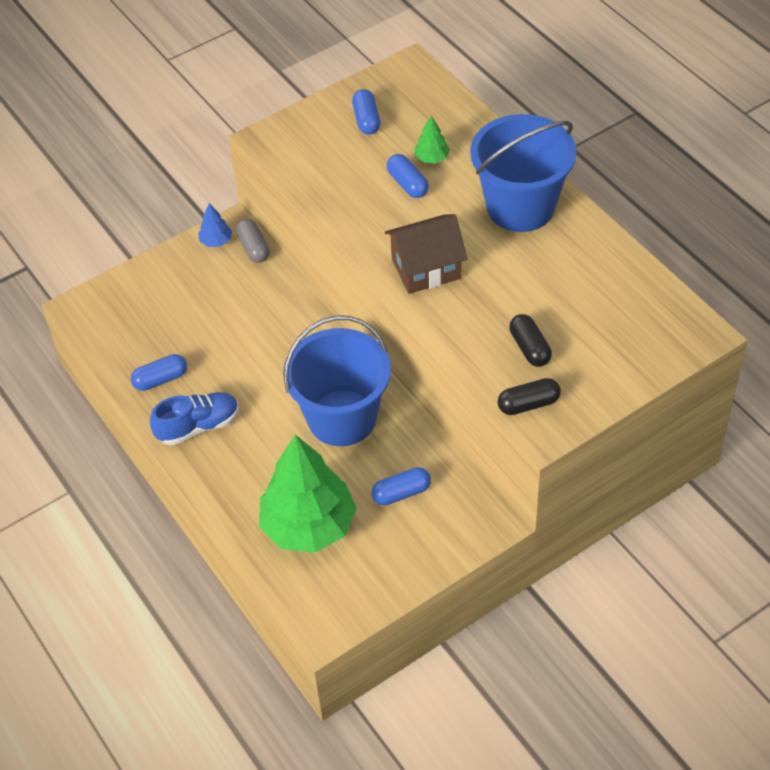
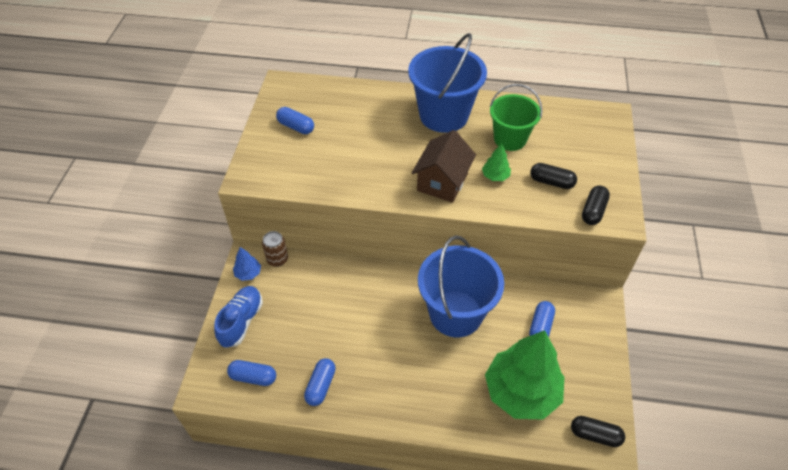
camera: 50 degrees left, 0 degrees up
(198, 426) = (382, 393): blue shoe -> blue shoe (241, 321)
(253, 248) = (277, 259): grey capsule -> brown can
(322, 612) = (595, 435): none -> black capsule
(407, 184) = (368, 145): blue capsule -> blue capsule (253, 377)
(431, 158) = (362, 122): green tree -> green tree (495, 176)
(552, 278) = (510, 139): none -> green bucket

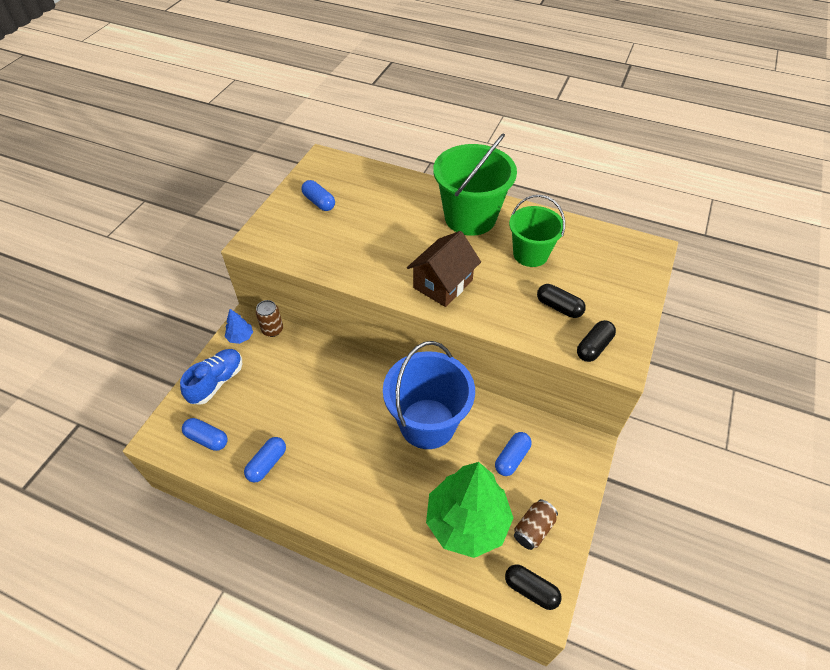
camera: 15 degrees right, 0 degrees up
(444, 115) = (470, 217): blue bucket -> green bucket
(495, 176) = (500, 289): green tree -> none
(579, 383) = (533, 529): none -> brown can

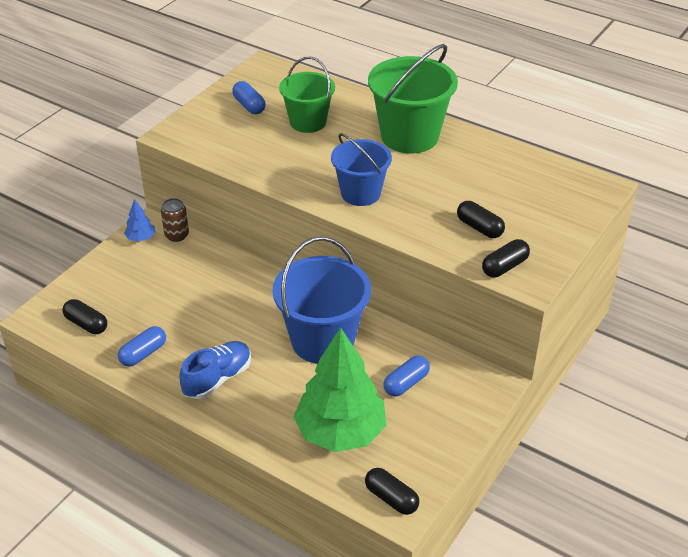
camera: 10 degrees right, 10 degrees down
(207, 439) = (86, 324): blue capsule -> black capsule
(216, 382) = (107, 275): blue shoe -> blue shoe (217, 379)
(443, 284) = (360, 193): brown house -> blue bucket
(530, 254) = (465, 177): green bucket -> green bucket (308, 122)
(533, 529) = (410, 448): brown can -> none

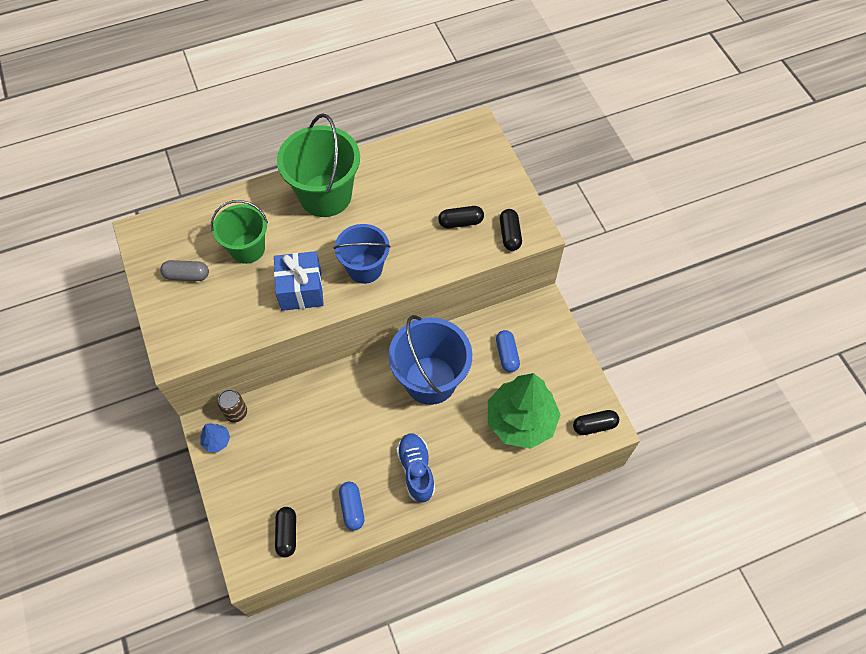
camera: 55 degrees left, 20 degrees up
(86, 324) = (287, 534): black capsule -> black capsule turned 75 degrees counterclockwise
(249, 105) = (187, 275): blue capsule -> grey capsule
(299, 169) = (301, 290): none -> blue gift

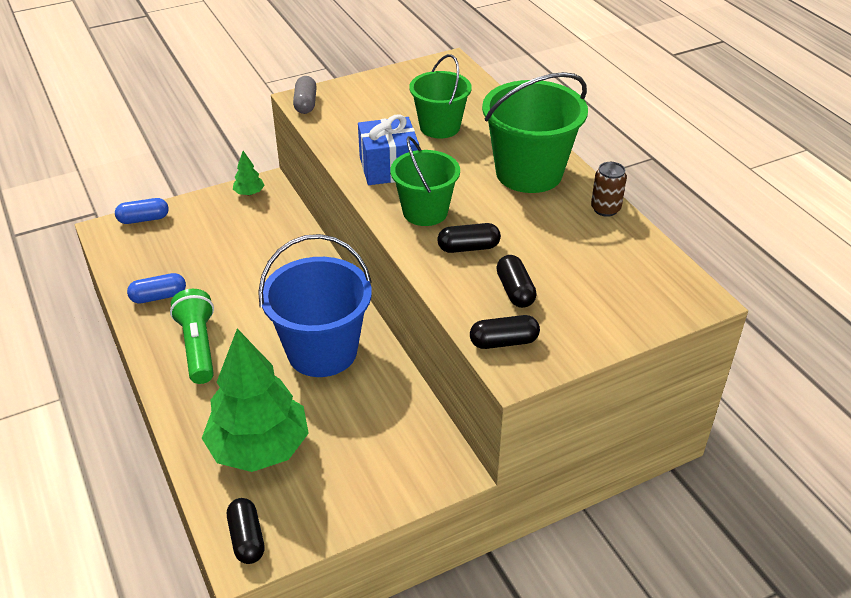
camera: 85 degrees right, 20 degrees down
(187, 275) = (399, 95): grey capsule -> grey capsule (305, 104)
(217, 441) = (249, 193): blue tree -> green tree
(236, 413) = (281, 202): brown can -> brown can (605, 209)
(287, 534) = (138, 251): black capsule -> black capsule (468, 248)
(365, 268) = (425, 212): blue bucket -> green bucket
(416, 470) = (198, 346): blue shoe -> green flashlight
(507, 355) = (364, 429): blue capsule -> blue capsule (144, 219)

